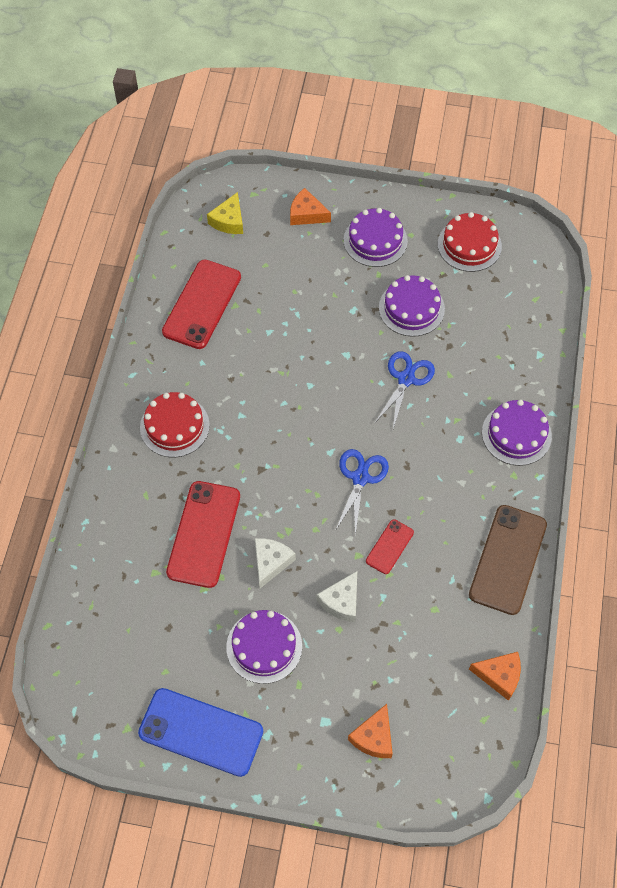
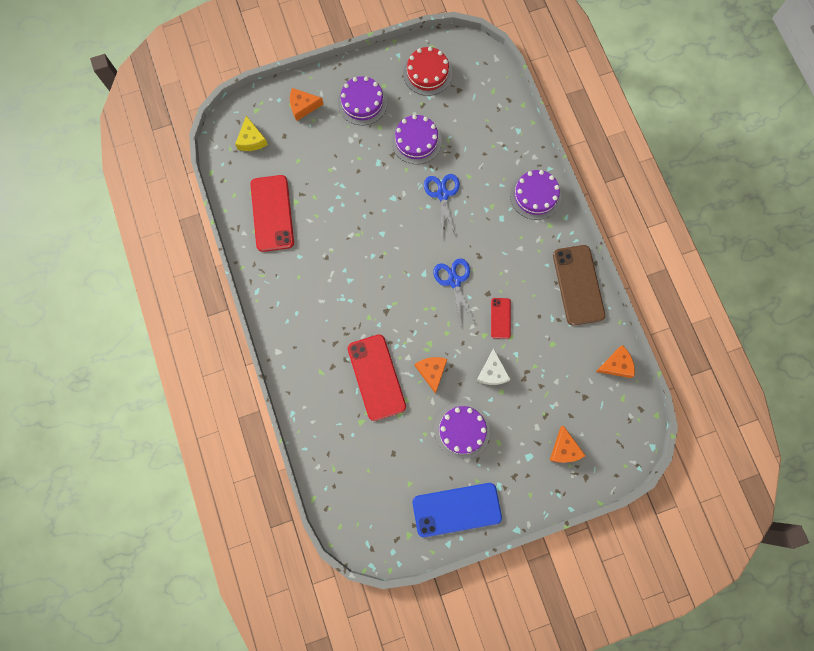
camera: 30 degrees left, 15 degrees up
(174, 426) = (309, 312): red cake -> none
(271, 562) = (432, 372): white cheese -> orange cheese

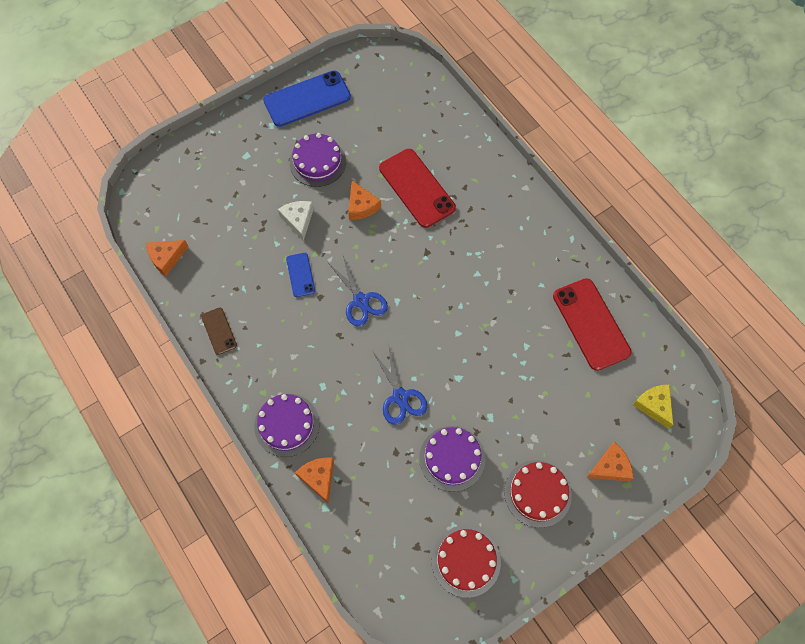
camera: 165 degrees right, 10 degrees down
(362, 102) = (537, 493): purple cake -> red cake
(500, 318) = (300, 275): red phone -> blue phone
(564, 449) = (212, 169): orange cheese -> orange cheese (319, 478)
(578, 285) = (219, 331): brown phone -> brown phone, size x0.51

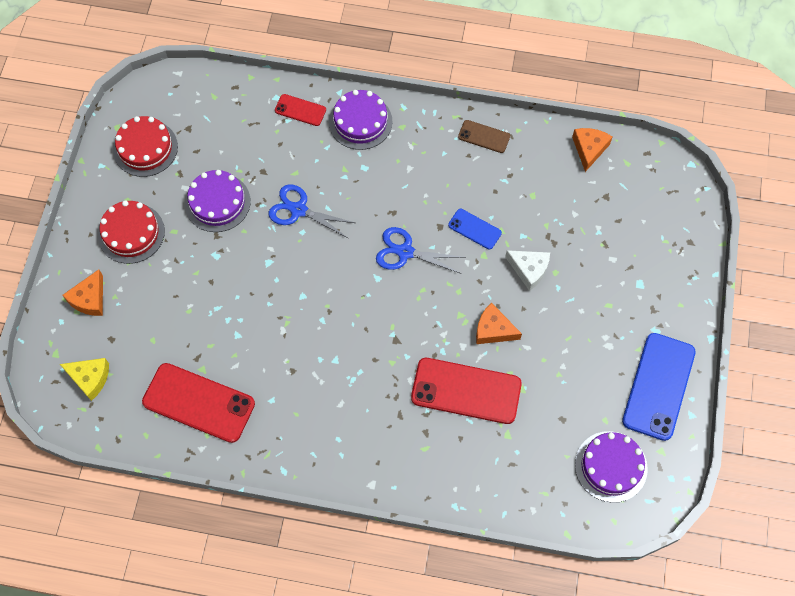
camera: 135 degrees right, 0 degrees up
(317, 162) = (575, 334): purple cake -> purple cake (611, 466)
(319, 478) = (300, 110): orange cheese -> red phone

